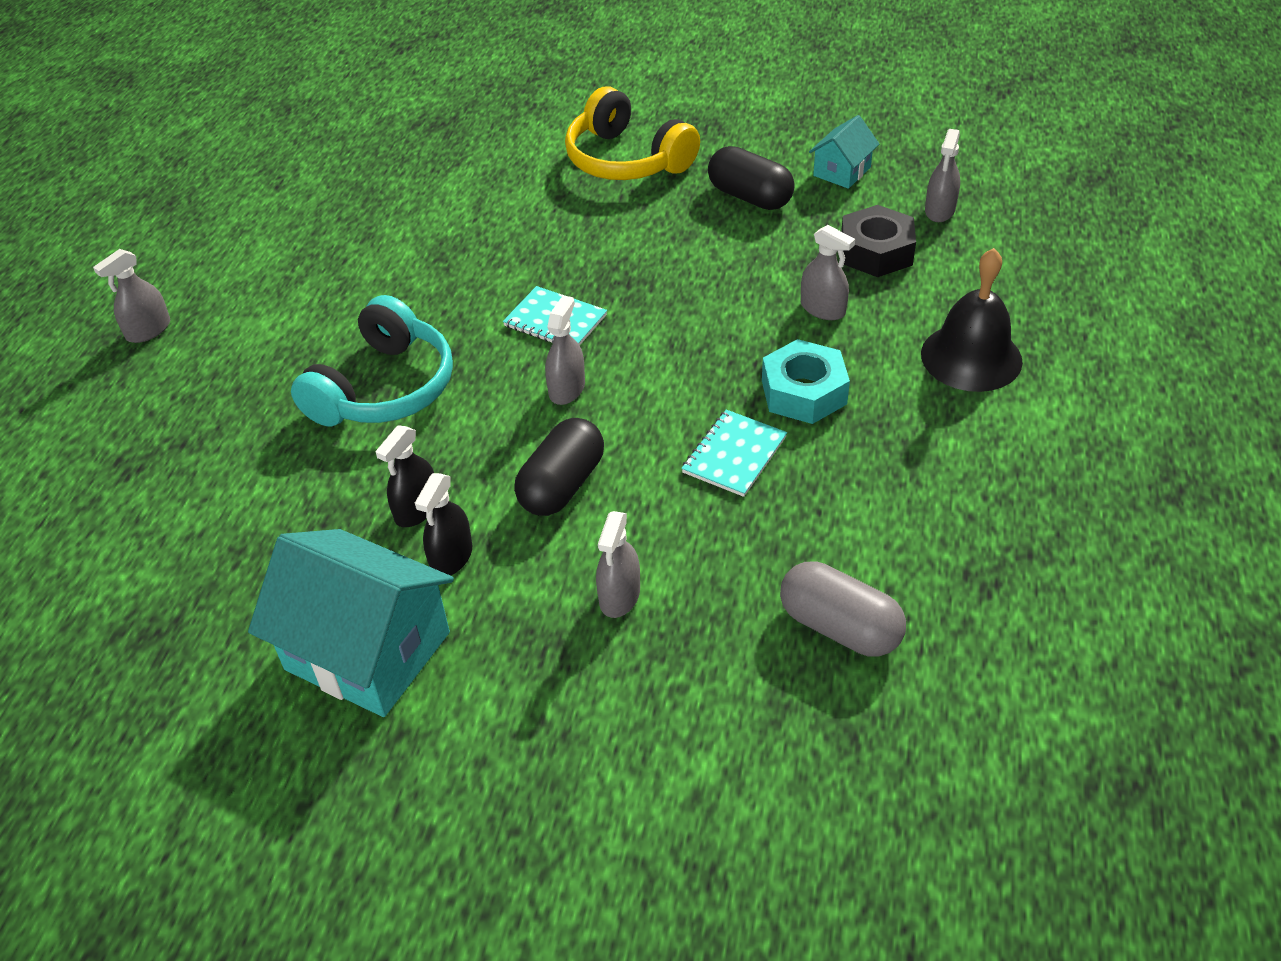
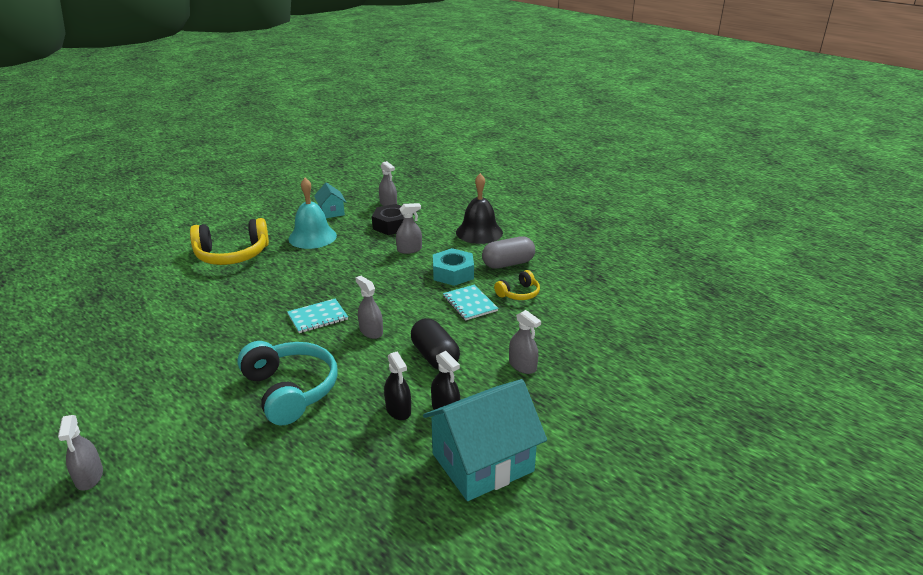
camera: 60 degrees left, 15 degrees down
(750, 197) = (312, 237): black capsule -> turquoise bell
(822, 499) = (519, 293): none -> yellow headphones
(839, 627) = (591, 317): grey capsule -> grey capsule (508, 264)

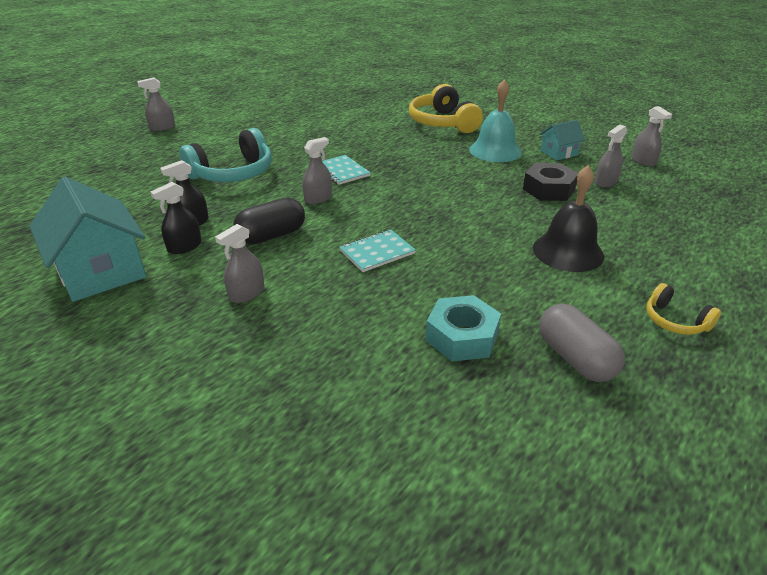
camera: 85 degrees right, 5 degrees up
(409, 249) = (493, 205): grey spray bottle -> grey spray bottle (643, 161)
(453, 273) = (446, 237): turquoise nut -> turquoise nut (462, 337)
(508, 264) = (486, 278): grey capsule -> grey capsule (575, 358)
(519, 293) = (407, 289): yellow headphones -> yellow headphones (675, 321)

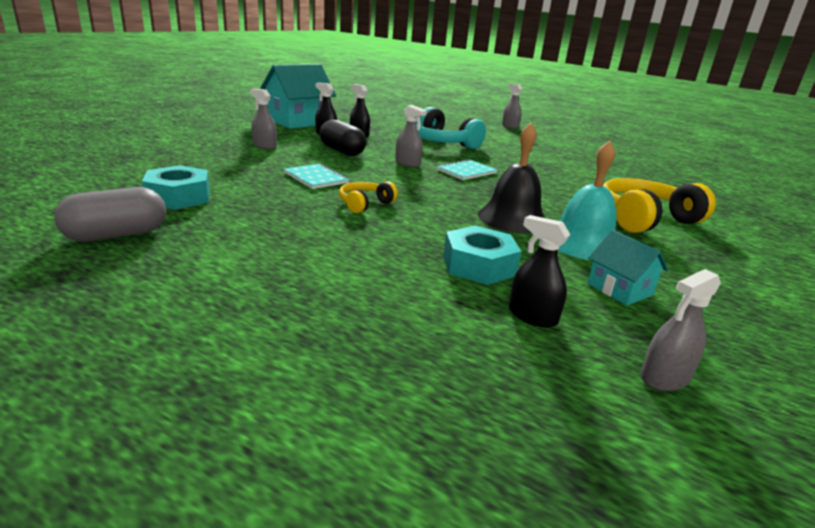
camera: 80 degrees right, 10 degrees down
(548, 189) = (478, 265): black nut -> turquoise nut
(568, 251) = (311, 257): black bell -> black bell (512, 218)
(605, 182) = (532, 316): grey spray bottle -> black spray bottle
(675, 321) = (139, 300): yellow headphones -> yellow headphones (365, 204)

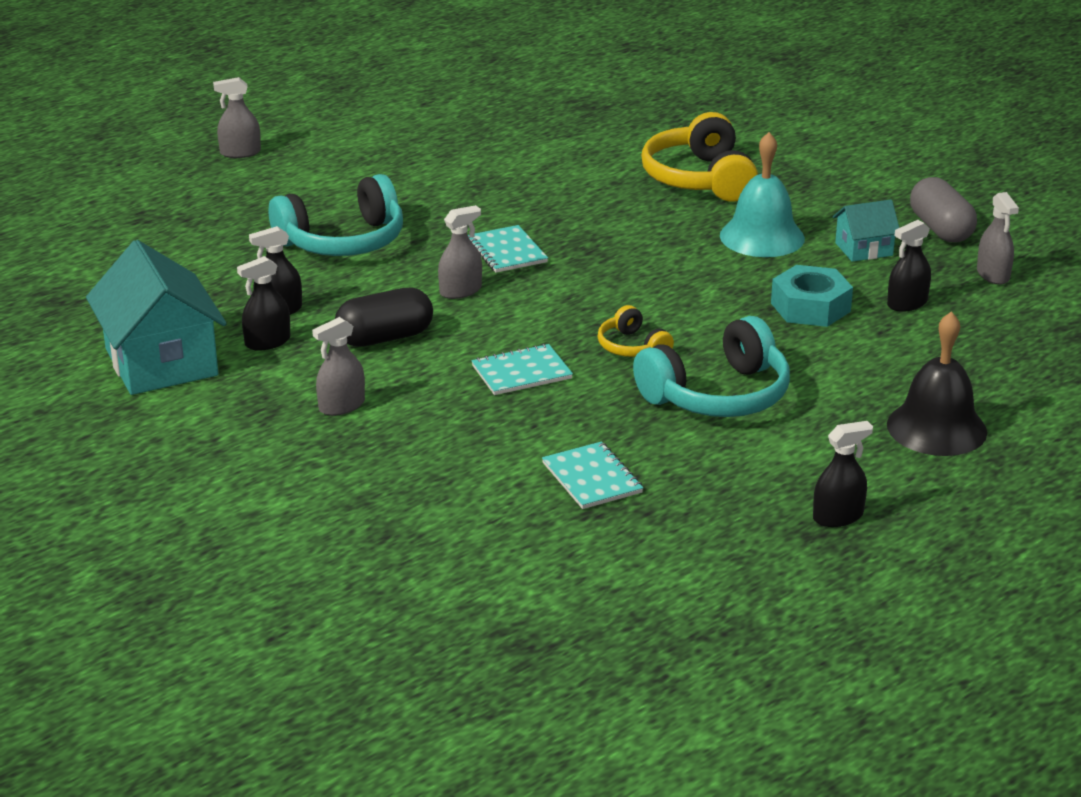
camera: 70 degrees left, 5 degrees up
(89, 285) = (838, 516): none -> black spray bottle
(117, 235) = (716, 512): grey capsule -> grey capsule (940, 229)
(178, 197) = (592, 478): turquoise nut -> turquoise notebook
(304, 232) = (718, 395): none -> turquoise headphones
(512, 218) = (690, 259): black bell -> black bell (936, 428)

